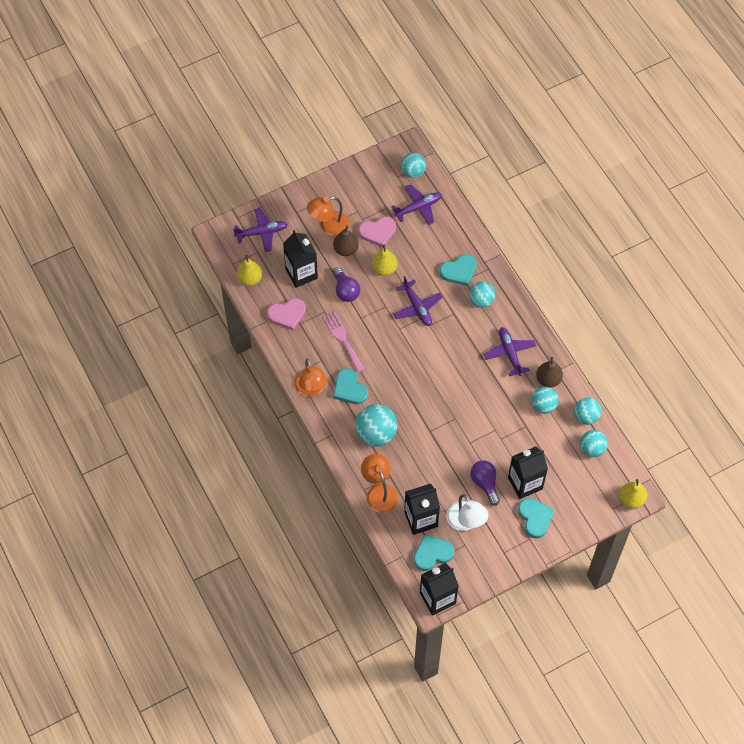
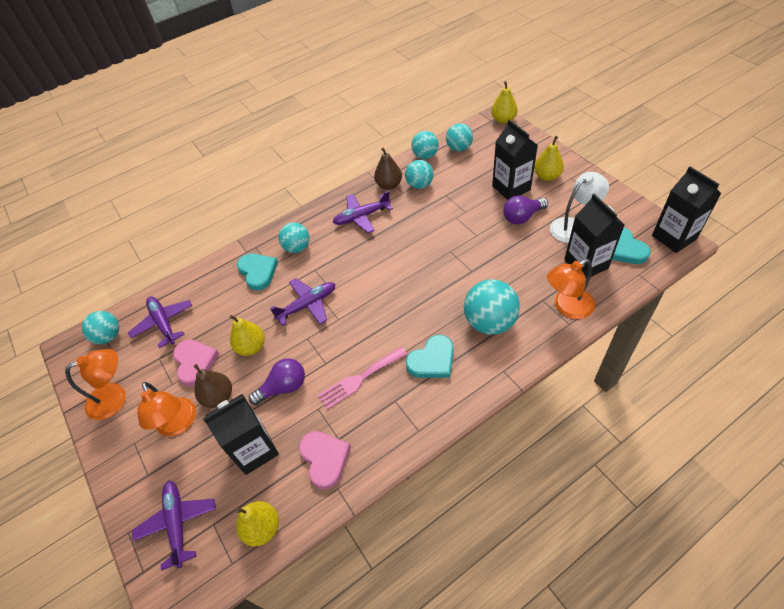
camera: 90 degrees left, 10 degrees down
(311, 389) = (441, 406): orange lamp -> orange lamp (115, 398)
(535, 518) = (547, 176): turquoise heart -> yellow pear

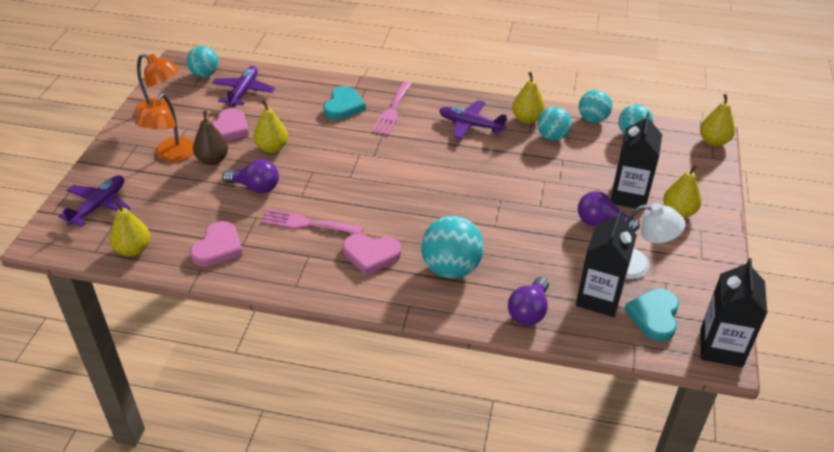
camera: 40 degrees right, 10 degrees down
(255, 450) = (189, 206): black carton -> none
(297, 248) = (392, 110): turquoise ball -> pink fork
(308, 305) = (344, 152): purple plane -> none
(389, 185) = (527, 119): brown pear -> yellow pear
(432, 360) = (371, 255): turquoise heart -> pink heart
(567, 307) = (529, 311): orange lamp -> purple light bulb

